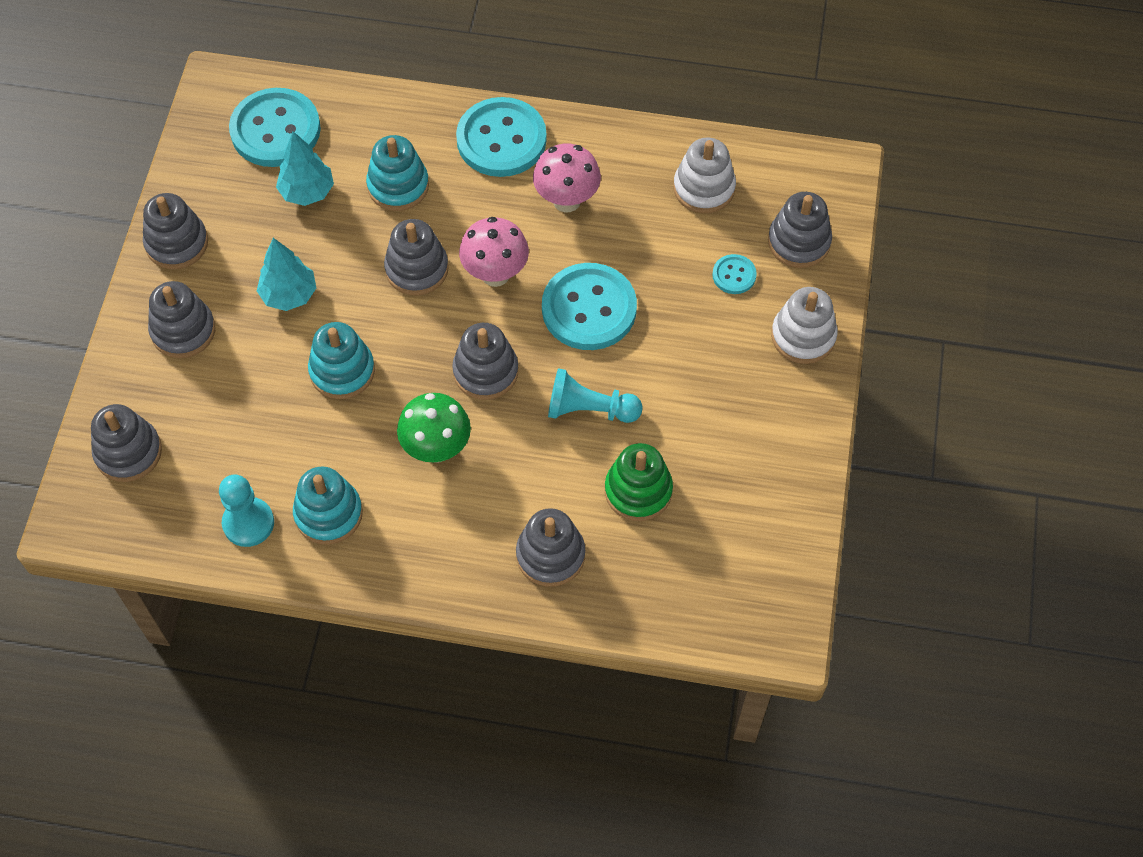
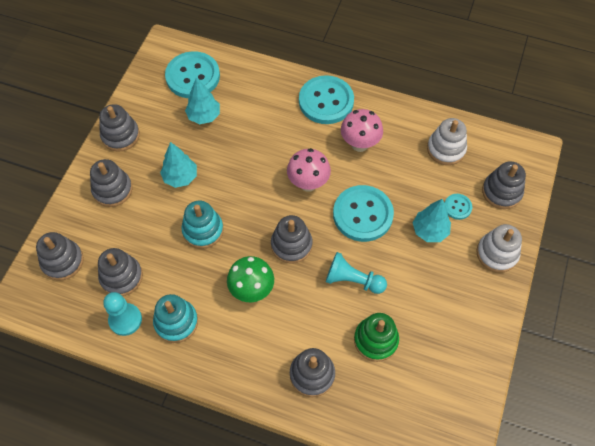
camera: 10 degrees right, 0 degrees up
(398, 186) = (259, 120): turquoise stacking toy -> none
(417, 269) = (260, 173): grey stacking toy -> grey stacking toy (121, 277)
(696, 317) = (429, 231): none -> turquoise tree

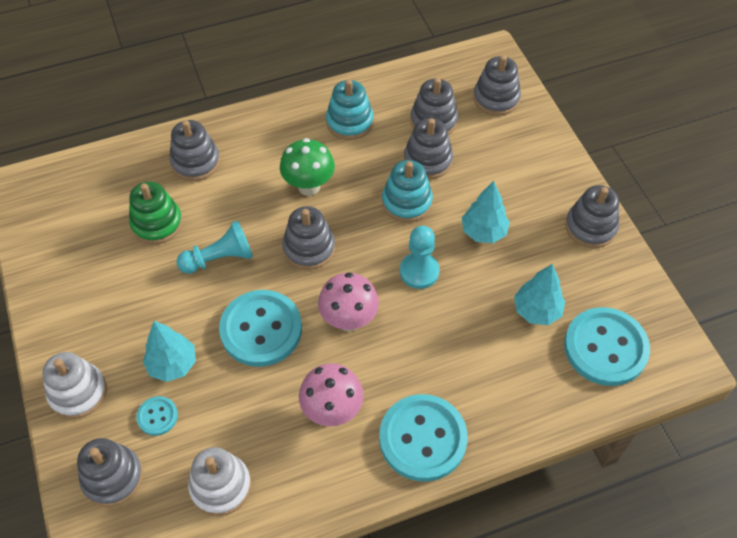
camera: 140 degrees right, 5 degrees down
(112, 190) = (530, 176): grey stacking toy -> grey stacking toy (428, 160)
(125, 320) = (393, 97): turquoise pawn -> turquoise pawn (419, 271)

